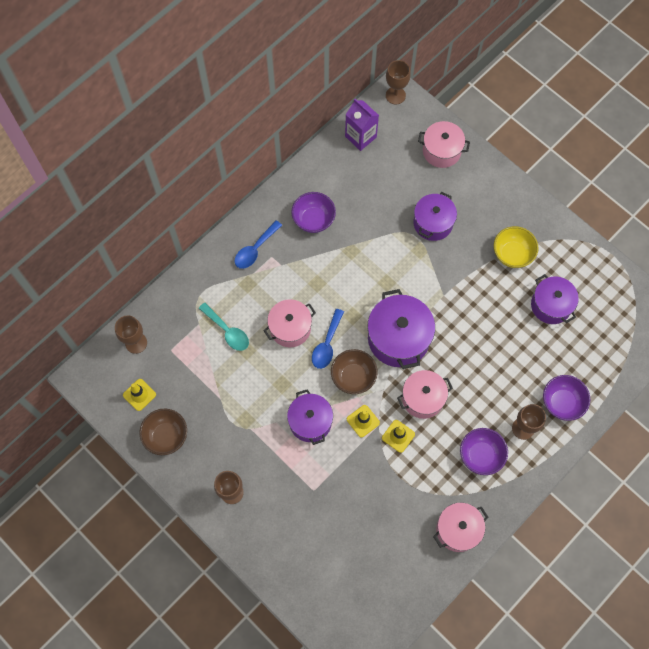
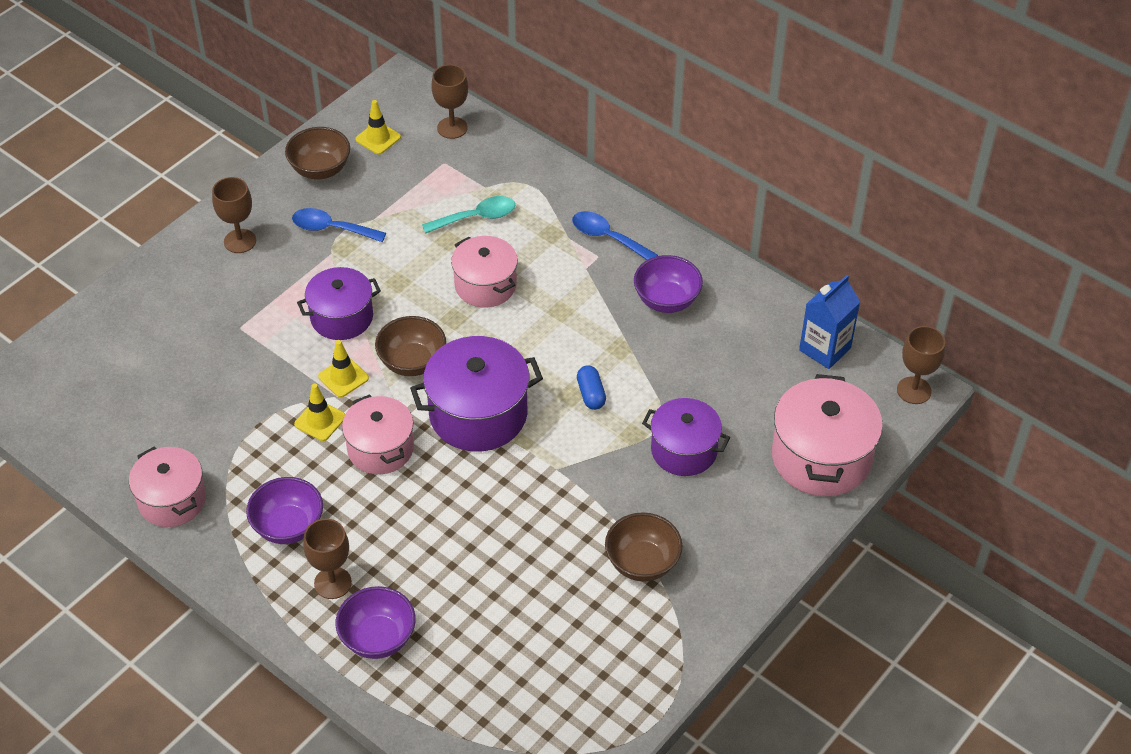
camera: 85 degrees right, 20 degrees down
(227, 331) = (476, 217): turquoise spoon -> turquoise spoon turned 150 degrees counterclockwise
(327, 344) = (463, 328): blue spoon -> blue spoon (332, 229)
(360, 137) = (825, 349): purple carton -> blue carton
(387, 271) = (591, 394): none -> blue capsule
(441, 151) = (821, 457): pink pot -> pink pot, size x1.50
(512, 254) = (642, 563): yellow bowl -> brown bowl
(551, 305) = (552, 621): purple pot -> none

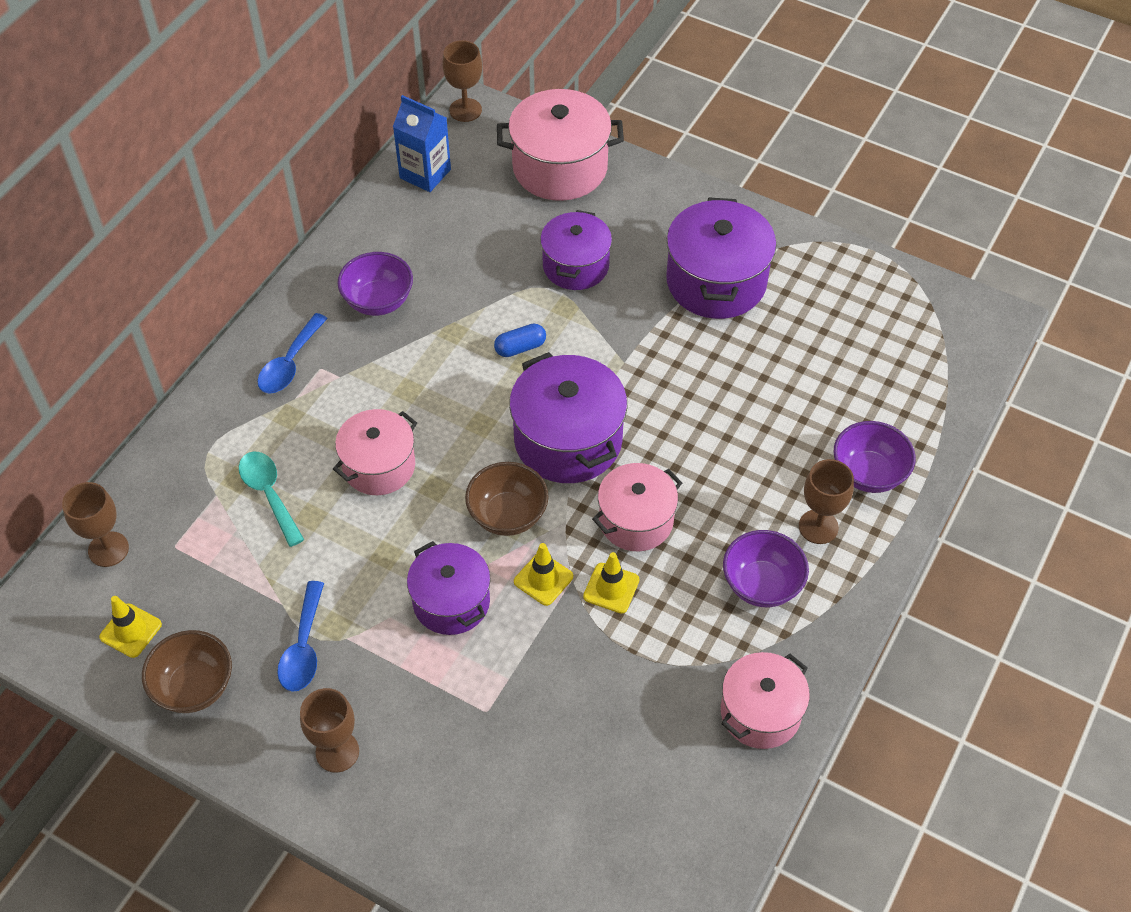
camera: 100 degrees left, 5 degrees up
(642, 563) = (716, 282): brown bowl -> purple pot

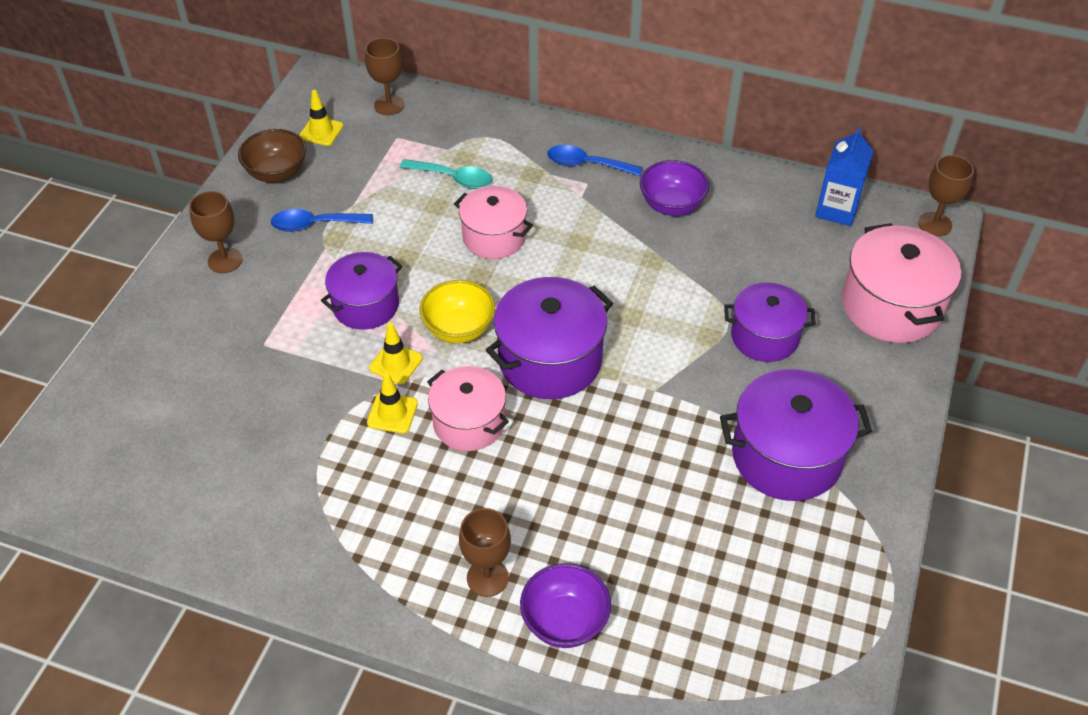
camera: 80 degrees right, 5 degrees down
(269, 494) = (453, 178): turquoise spoon -> turquoise spoon turned 60 degrees clockwise
(507, 515) = (459, 329): brown bowl -> yellow bowl
(520, 347) = (649, 310): blue capsule -> none
(760, 712) = (270, 544): pink pot -> none
(761, 584) = (411, 533): purple bowl -> none

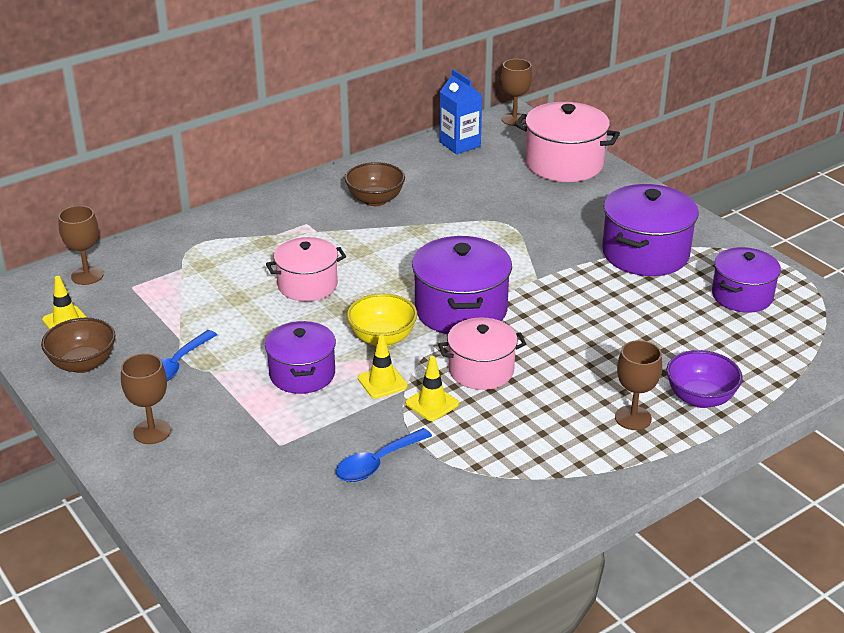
camera: 55 degrees left, 15 degrees down
(453, 178) = (218, 278): turquoise spoon -> none
(587, 164) = (287, 215): blue spoon -> blue spoon (377, 463)
(671, 205) = (375, 200): purple bowl -> brown bowl
(764, 337) = (538, 217): purple pot -> purple pot (742, 296)

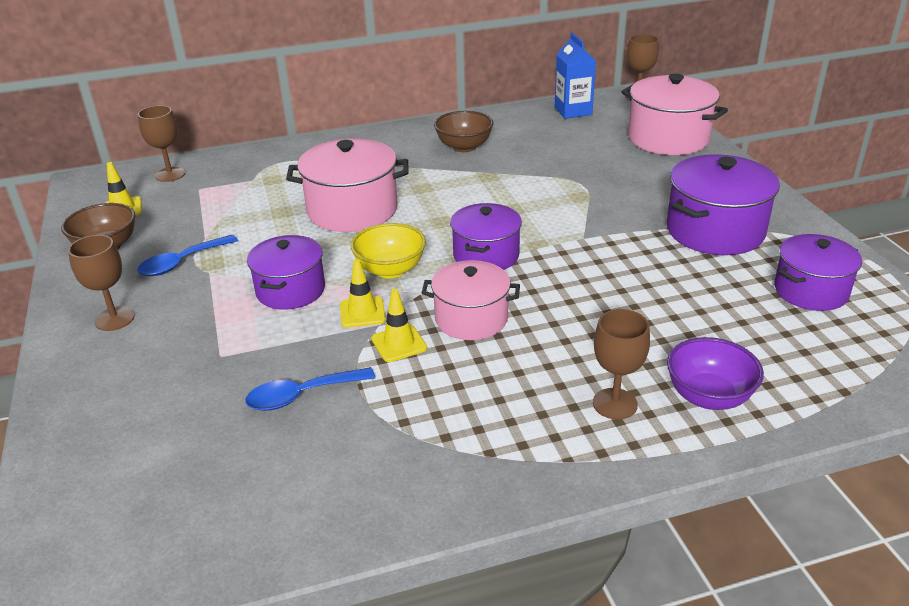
camera: 20 degrees right, 0 degrees up
(307, 285) = (352, 210): pink pot -> pink pot, size x1.50
(460, 310) = (486, 255): purple pot -> purple pot, size x0.67

